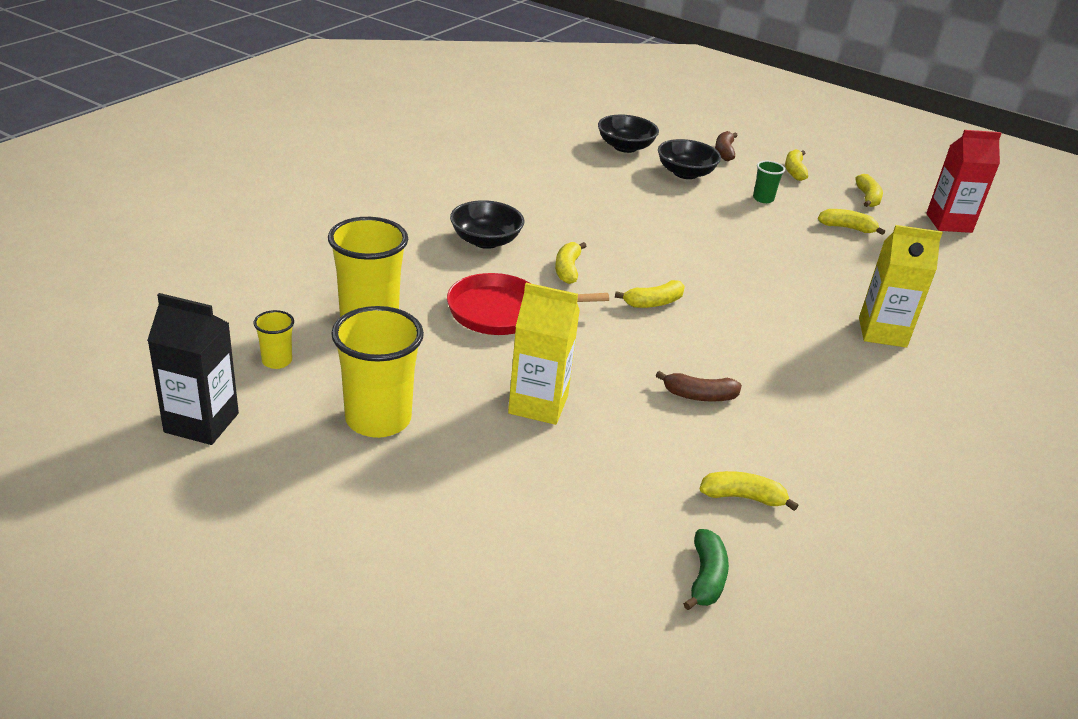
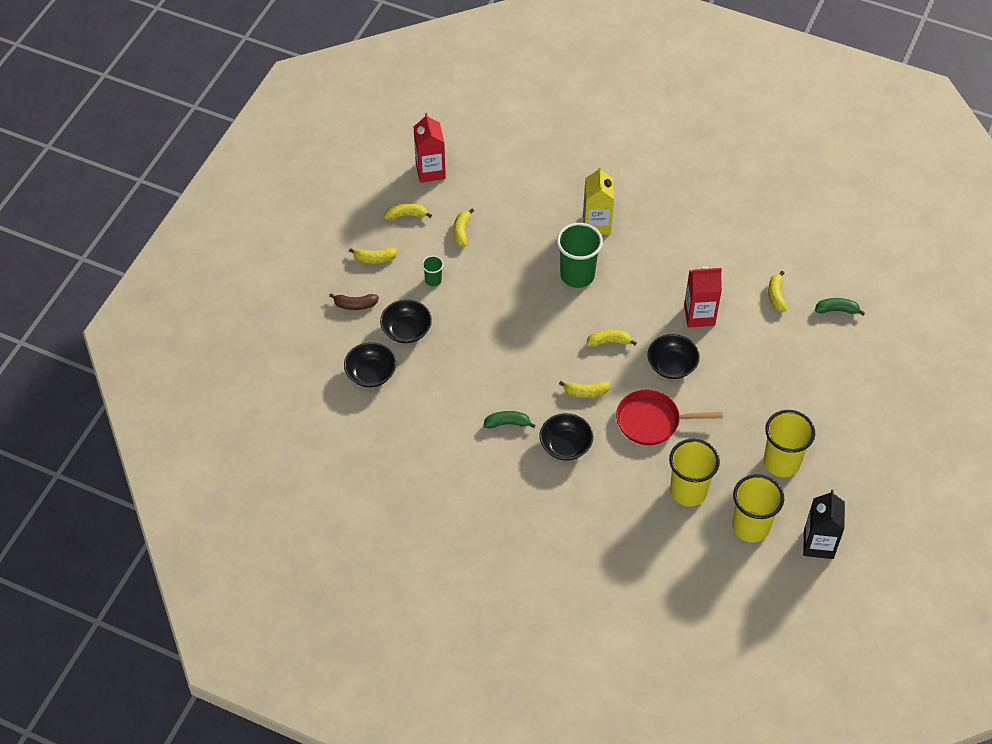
camera: 95 degrees left, 20 degrees up
(277, 361) = (750, 527): yellow cup -> yellow cup, size x2.09
(502, 312) = (652, 421): red pan -> red pan turned 105 degrees clockwise
(533, 210) = (507, 423): none -> green banana
(538, 404) = (738, 390): yellow carton -> none
(601, 349) = (672, 365): none -> black bowl
(653, 303) = (609, 342): yellow banana -> yellow banana turned 60 degrees counterclockwise
(699, 396) = (699, 315): brown banana -> red carton
(778, 299) = (577, 275): none -> green cup

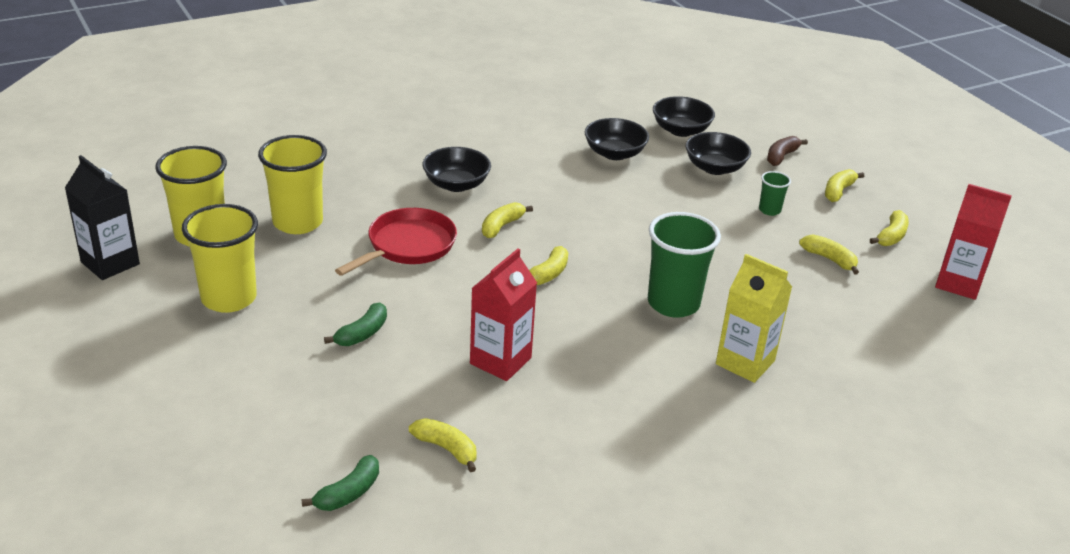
camera: 125 degrees right, 20 degrees down
(507, 423) = (527, 168): green banana -> green banana (362, 334)
(672, 365) = (458, 298): black bowl -> black bowl (614, 153)

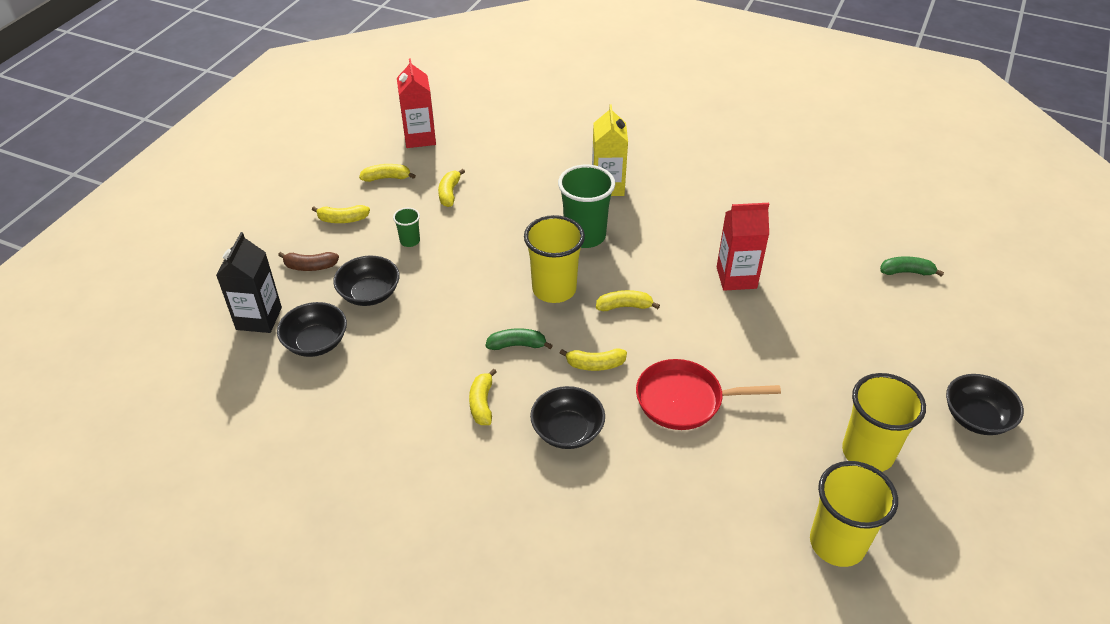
camera: 125 degrees left, 10 degrees up
(110, 263) = (941, 570): black carton -> black carton (259, 318)
(298, 222) = (741, 492): yellow cup -> yellow cup (554, 289)
(362, 334) = (800, 354): green banana -> green banana (517, 345)
(446, 449) = (829, 257): yellow banana -> yellow banana (482, 403)
(614, 153) = (404, 362): black bowl -> black bowl (976, 418)

